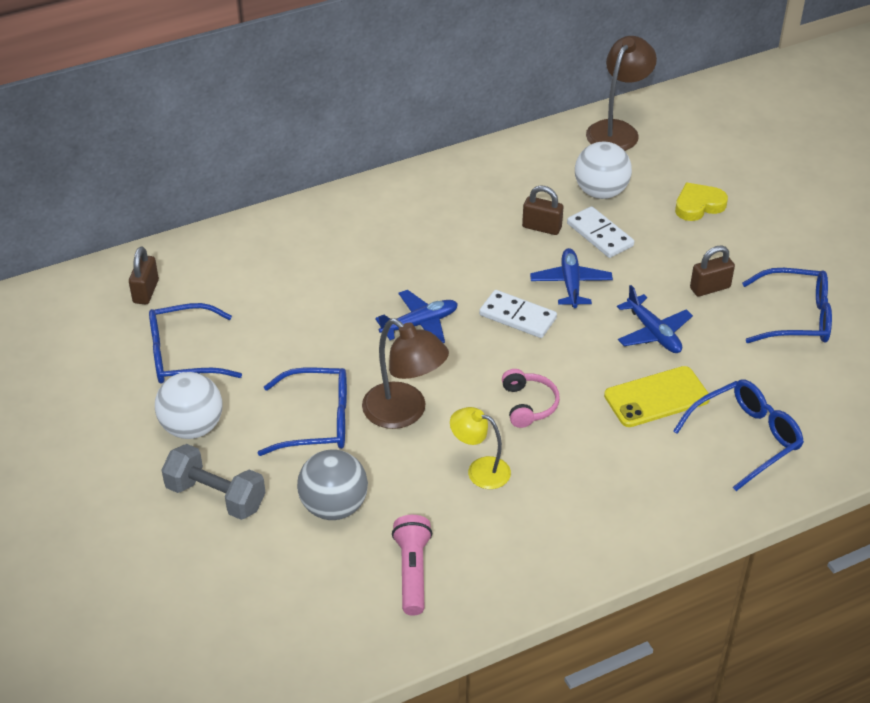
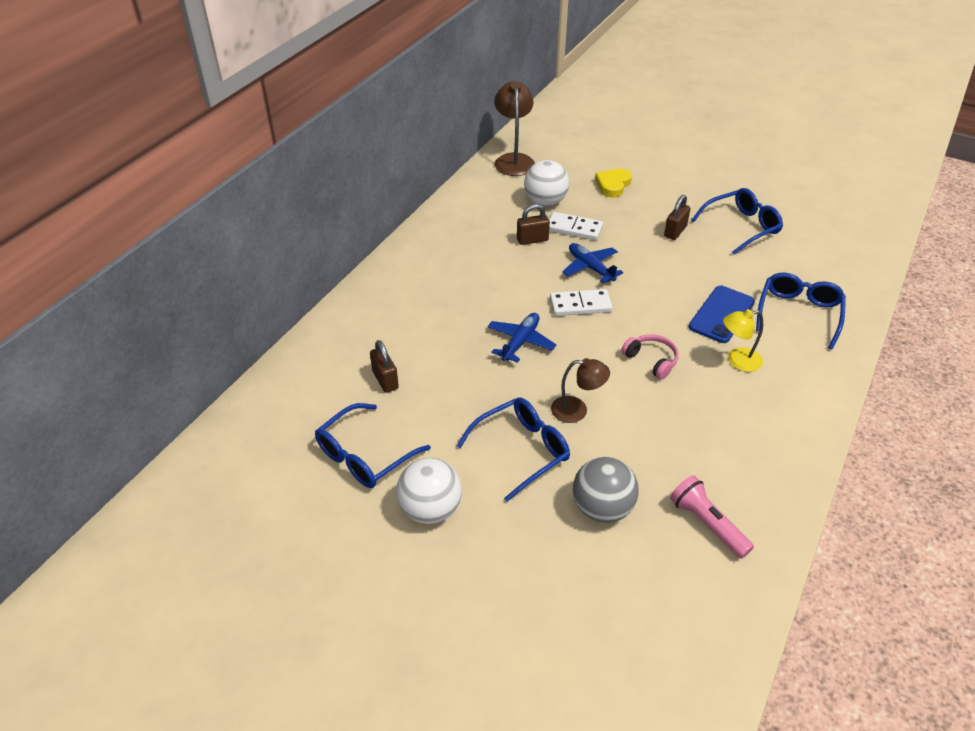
camera: 35 degrees left, 0 degrees up
(146, 291) = (281, 421): brown padlock -> brown padlock (385, 380)
(216, 496) = (506, 554): grey dumbbell -> none
(404, 413) = (577, 410): brown lamp -> brown lamp, size x0.64
(480, 470) = (670, 422): yellow lamp -> yellow lamp (737, 361)
(653, 333) = (674, 274): blue plane -> none
(656, 397) = (721, 314): yellow phone -> blue phone

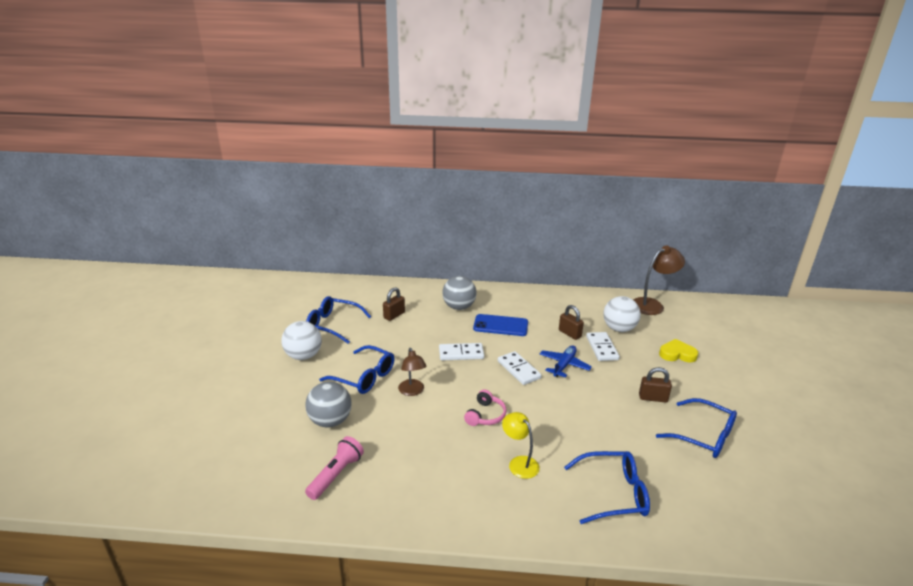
camera: 65 degrees right, 15 degrees down
(410, 309) = (459, 307): none -> grey ball
(520, 342) = (461, 353): blue plane -> white domino
(721, 314) = (569, 444): blue phone -> blue phone (500, 325)

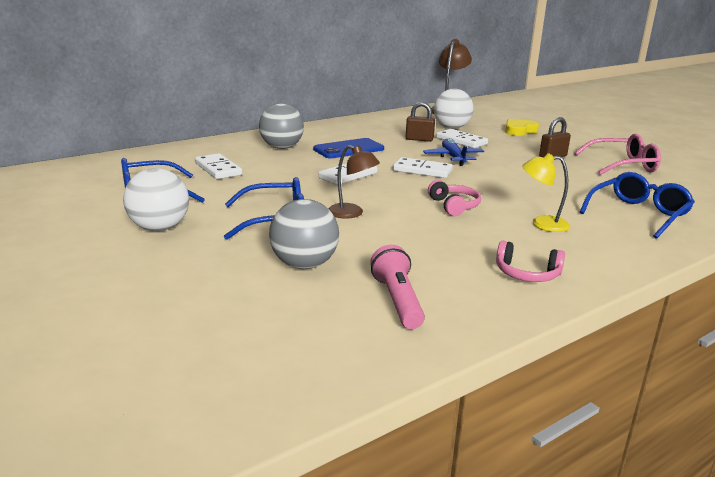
camera: 40 degrees left, 5 degrees down
(394, 315) = (218, 169): brown padlock -> white domino
(435, 499) = (527, 274): none -> pink headphones
(703, 436) = (622, 165): blue glasses -> pink glasses

